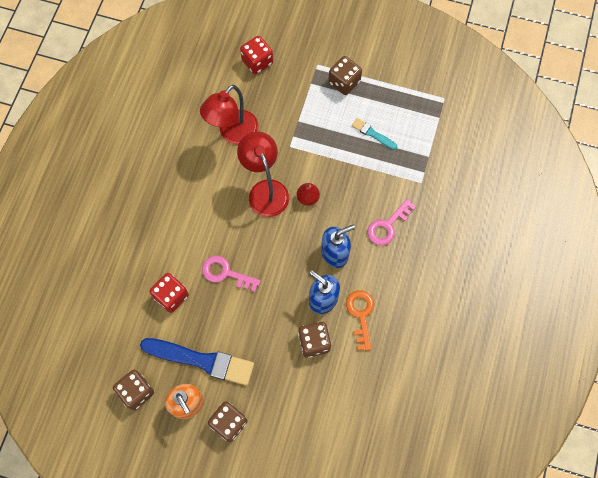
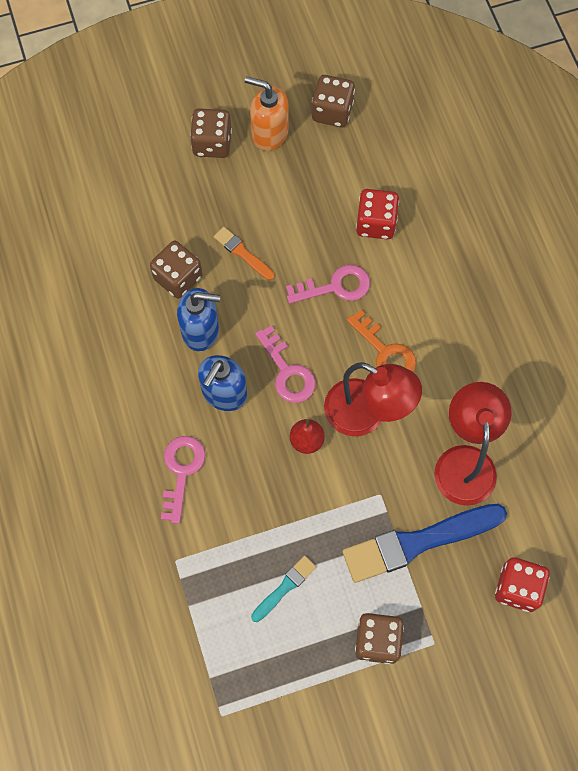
camera: 145 degrees right, 0 degrees up
(201, 360) = (289, 182): blue brush -> blue brush (418, 542)
(264, 332) = (242, 253): none -> orange brush
(290, 242) = (287, 372): none -> pink key
(361, 315) = (144, 342): orange key -> orange key (385, 352)
(373, 134) = (284, 587): turquoise brush -> turquoise brush turned 45 degrees counterclockwise

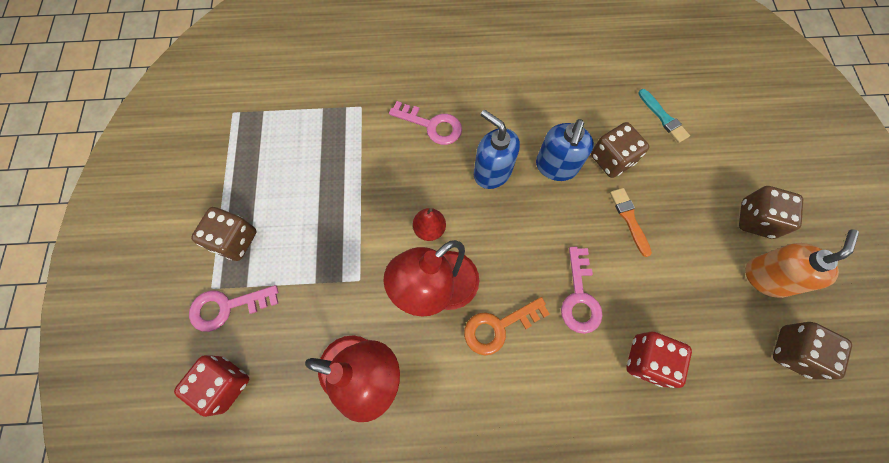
camera: 105 degrees right, 0 degrees up
(242, 253) = (629, 219): orange brush -> orange brush turned 75 degrees counterclockwise
(284, 587) = (308, 179): turquoise brush -> turquoise brush (663, 117)
(287, 372) = (499, 229): pink key -> pink key (227, 307)
(418, 542) = (303, 302): blue brush -> none

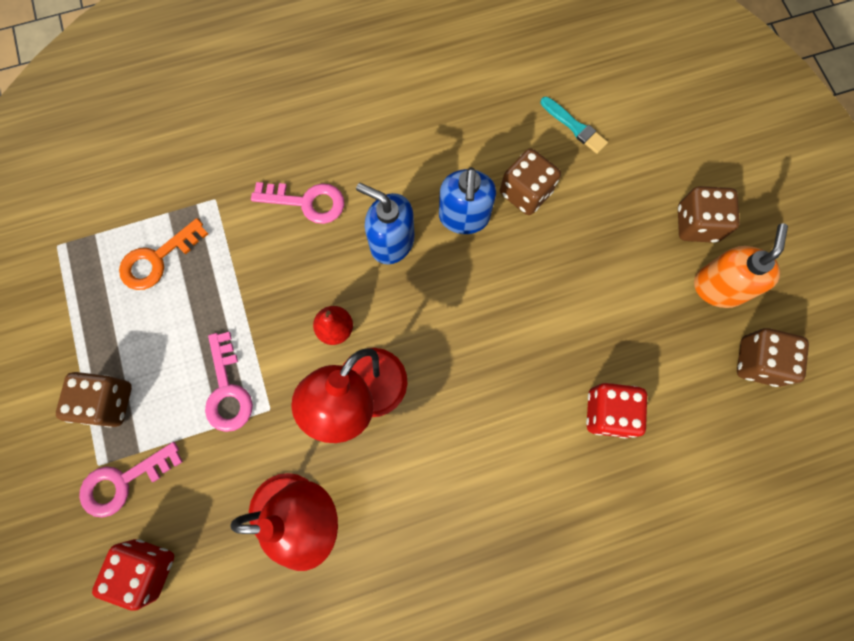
camera: 15 degrees left, 5 degrees up
(498, 327) = (440, 420): orange key -> orange key (157, 259)
(579, 297) = (522, 363): pink key -> pink key (227, 390)
(629, 219) = (559, 259): orange brush -> none

